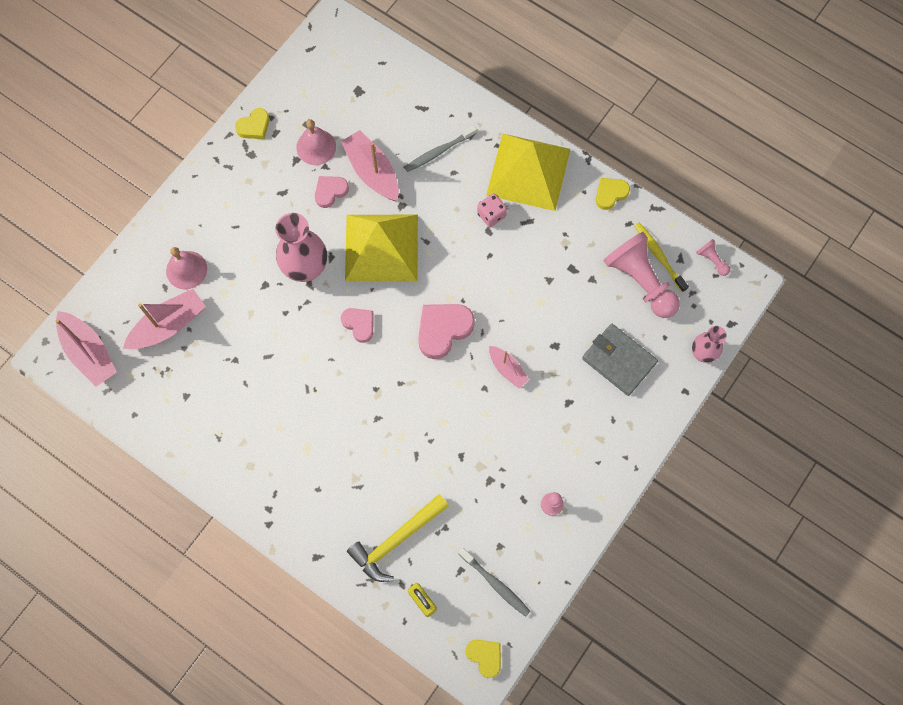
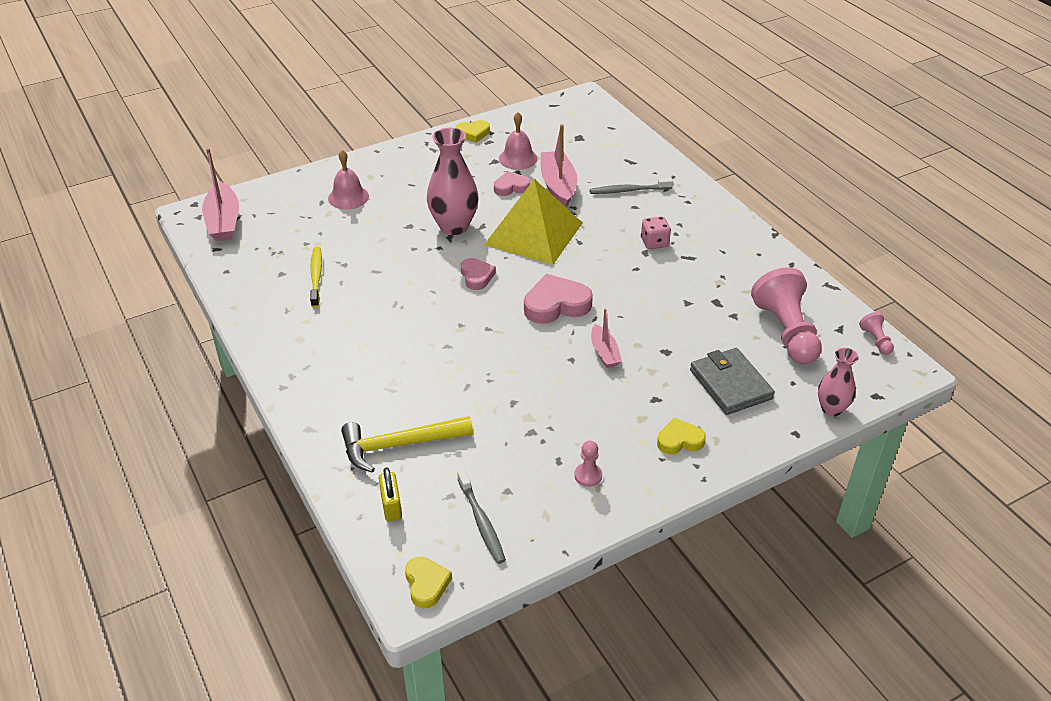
camera: 25 degrees right, 30 degrees down
(169, 325) = (305, 225): pink boat -> none
(528, 172) = (708, 225): yellow pyramid -> none
(610, 194) = (785, 262): yellow heart -> yellow heart (679, 440)
(659, 256) = (816, 320): yellow toothbrush -> yellow toothbrush (316, 277)

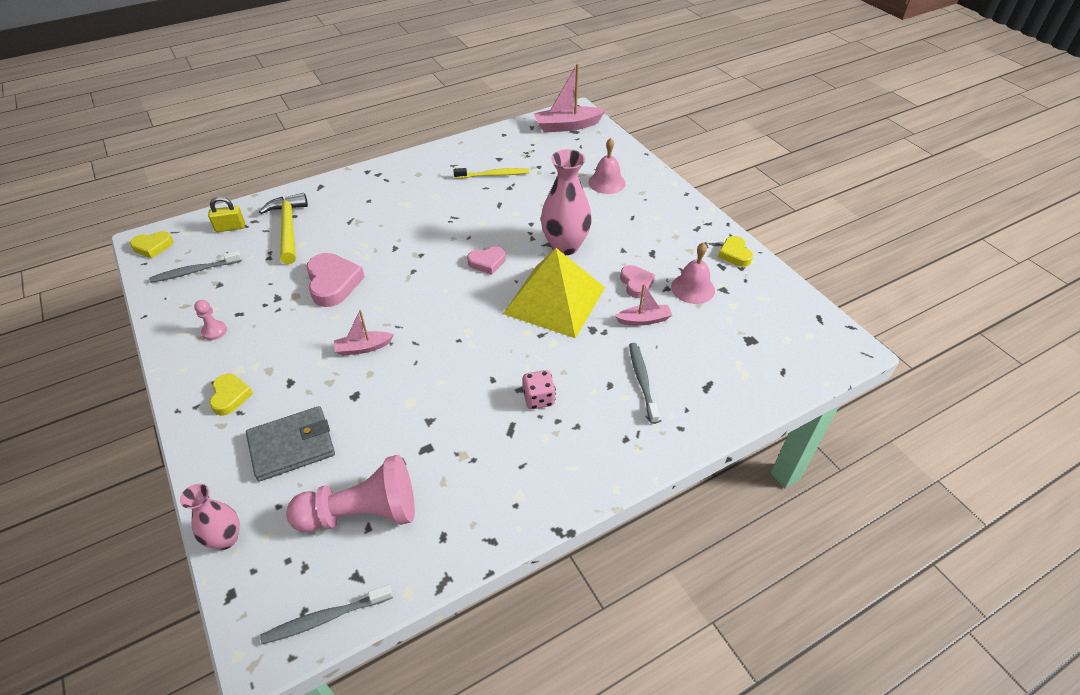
camera: 90 degrees right, 5 degrees up
(556, 305) = (439, 315): pink heart -> pink heart (333, 283)
(558, 186) = (644, 320): pink boat -> pink boat, size x0.58
(876, 340) = (326, 618): pink pawn -> grey toothbrush

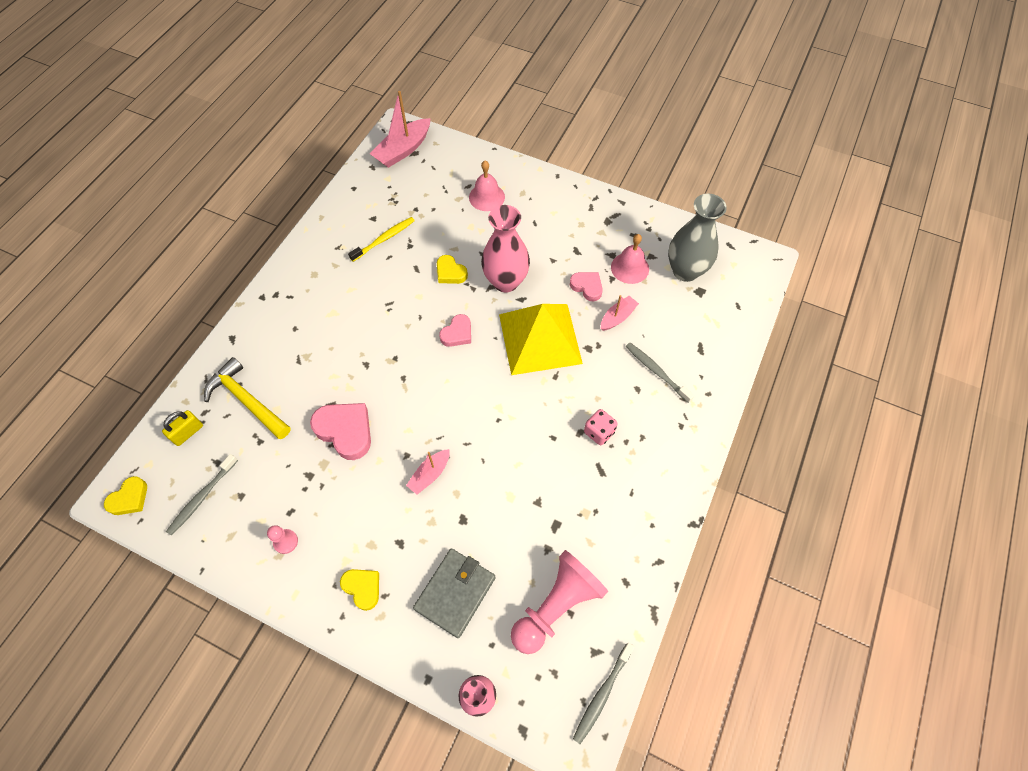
camera: 35 degrees left, 15 degrees up
(734, 254) = (635, 218): yellow heart -> yellow heart (450, 272)
(749, 316) = (685, 271): none -> grey vase

